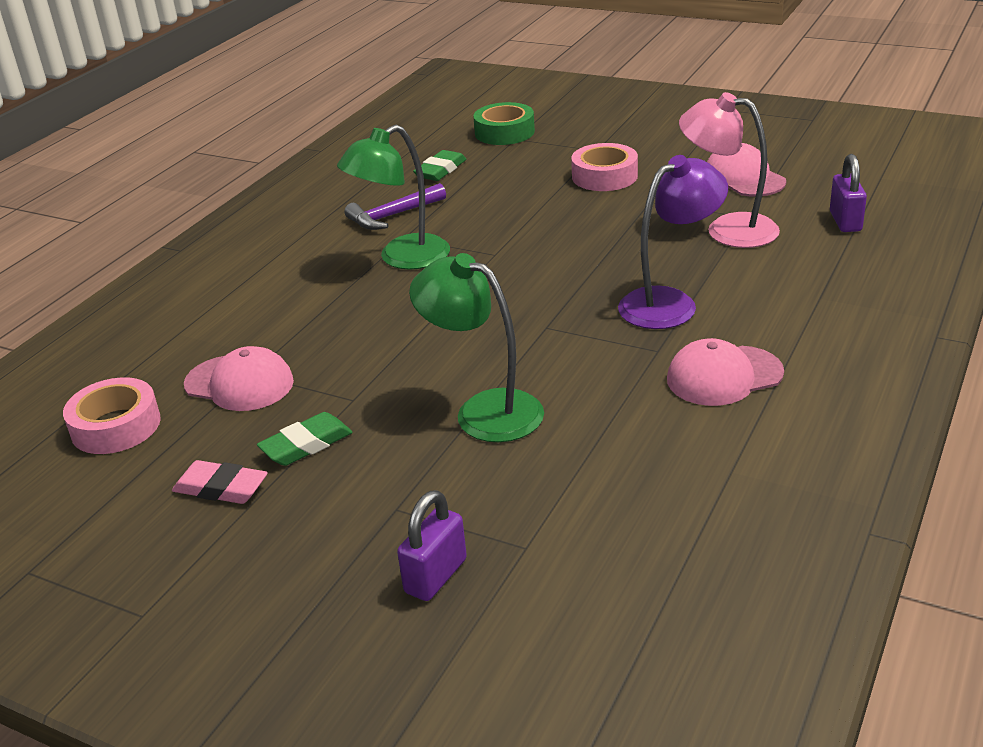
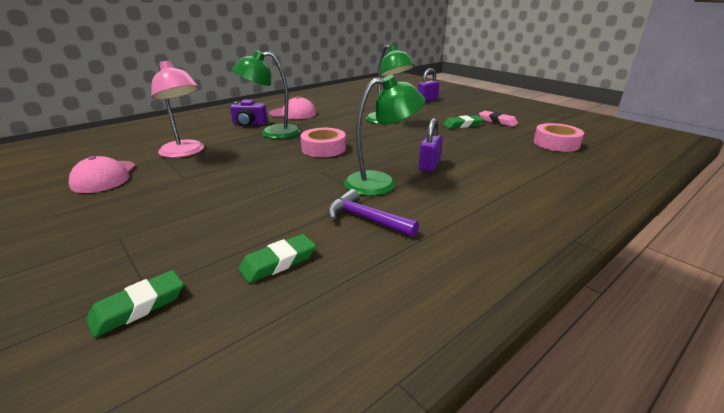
camera: 160 degrees left, 5 degrees down
(239, 383) = (495, 146): pink cap -> none
(392, 216) = (365, 219): purple hammer -> purple hammer turned 135 degrees counterclockwise
(504, 132) = (138, 307): green tape -> green eraser
(604, 176) = (170, 206): pink tape -> pink tape (323, 148)
(670, 303) = (272, 133): purple lamp -> green lamp
(754, 314) = (249, 124): none -> purple camera
(845, 221) = (132, 143): purple padlock -> purple padlock (429, 165)

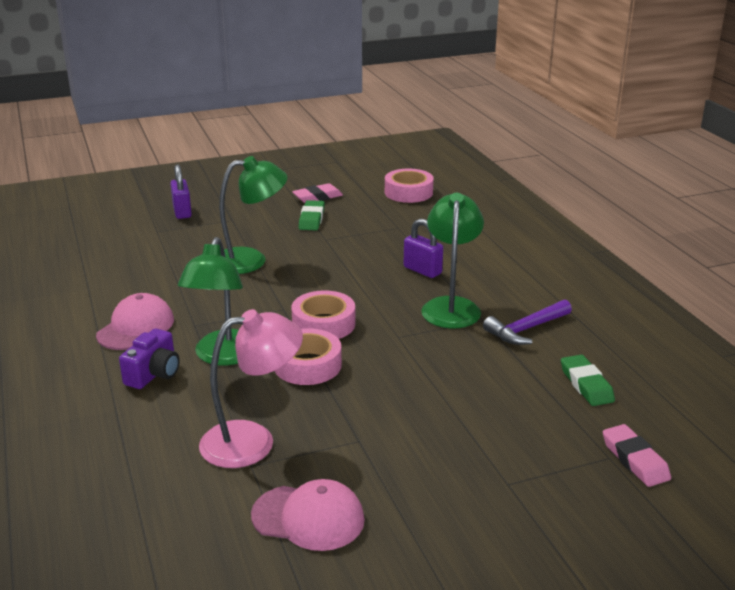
camera: 70 degrees left, 0 degrees up
(138, 307) = (635, 460): green eraser -> pink eraser
(270, 152) = (307, 365): none -> pink tape

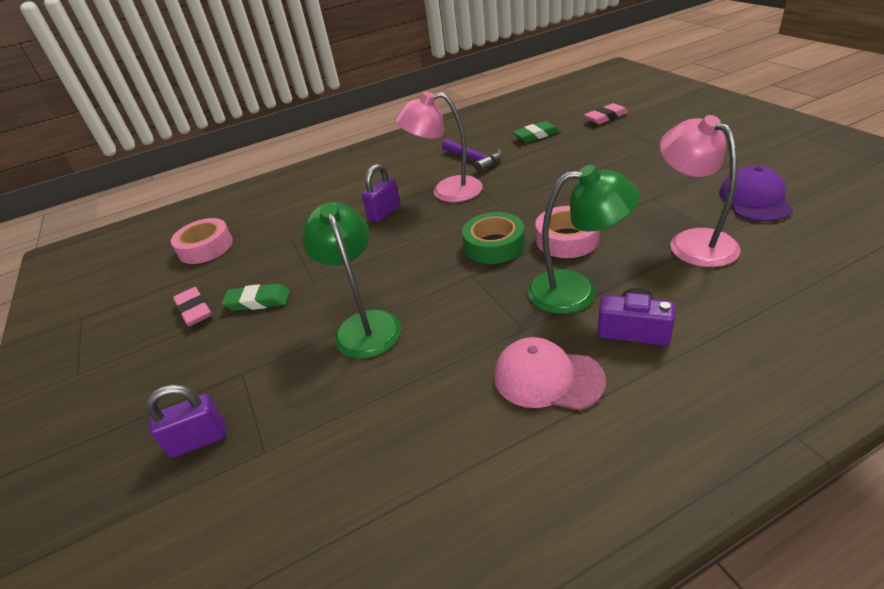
camera: 90 degrees left, 10 degrees up
(308, 517) = (754, 199): pink cap -> purple cap
(323, 324) = (494, 245): pink tape -> green tape
(451, 306) = (446, 191): green lamp -> pink lamp

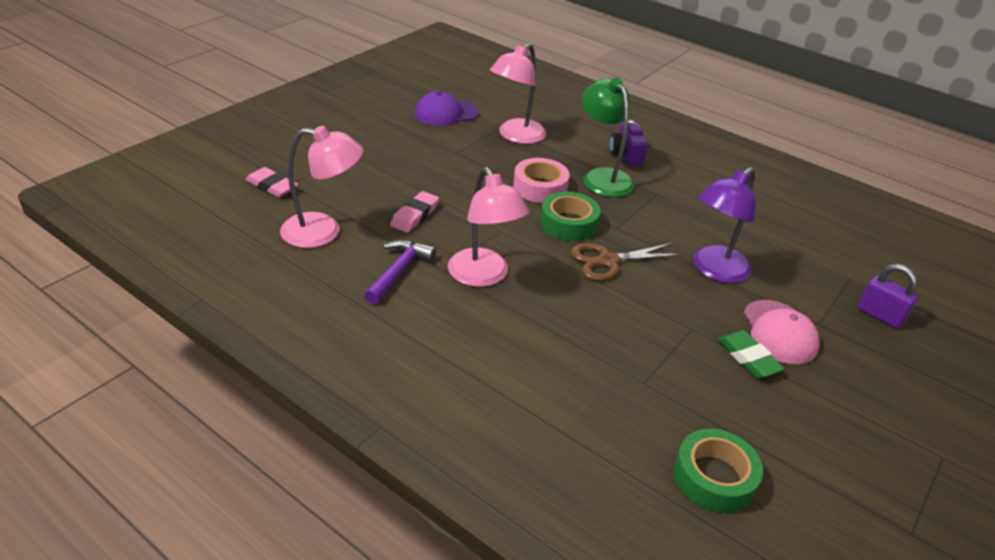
camera: 125 degrees left, 0 degrees up
(194, 310) = (801, 408): pink eraser -> pink eraser (415, 215)
(206, 247) = (714, 477): pink tape -> green tape
(364, 324) = (714, 270): green lamp -> purple lamp
(384, 213) = (549, 315): purple padlock -> none
(424, 256) = (608, 261): none -> brown scissors
(536, 135) = (323, 232): green eraser -> pink lamp
(547, 378) = (690, 179): pink cap -> pink cap (779, 332)

